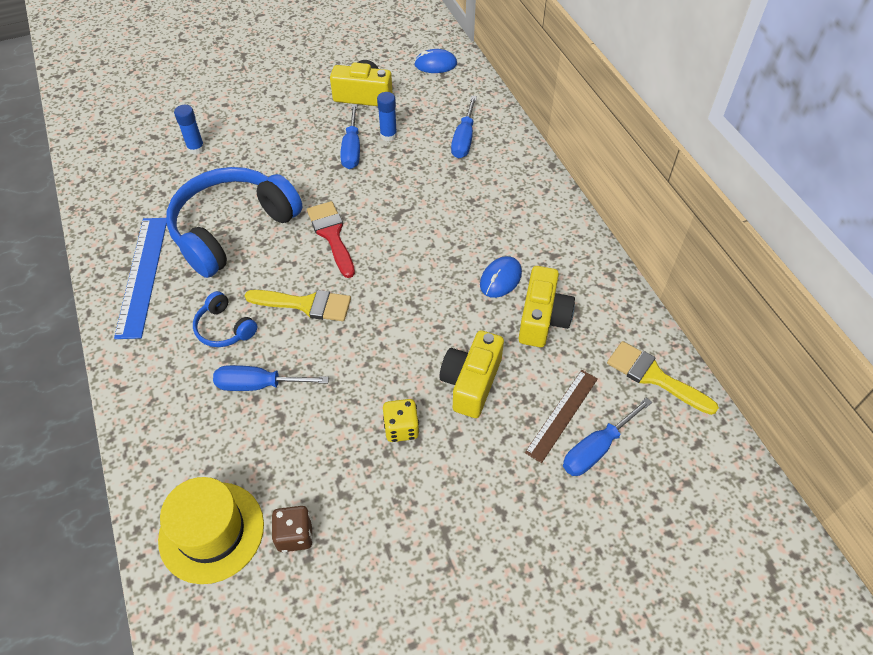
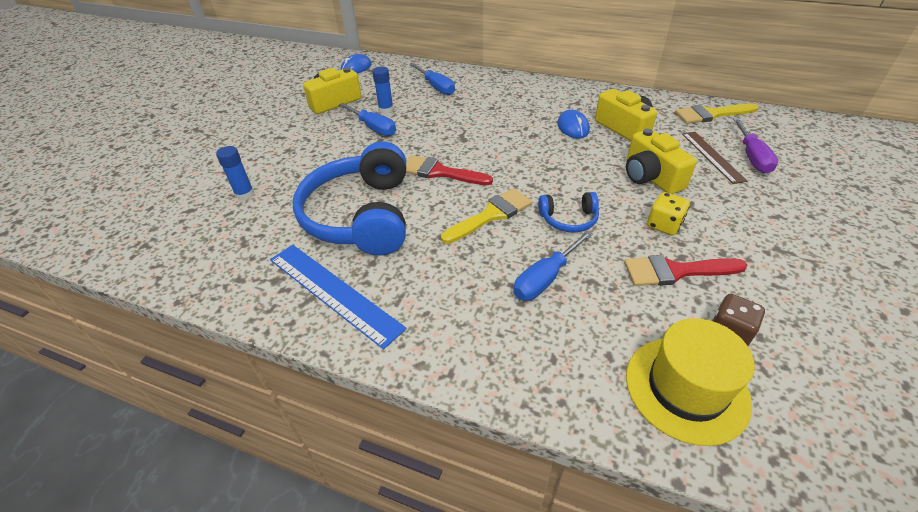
camera: 45 degrees left, 10 degrees down
(224, 328) = (461, 269): blue headphones -> blue headphones (568, 219)
(342, 466) = (676, 271): none -> red brush
(596, 448) = (751, 157): blue screwdriver -> purple screwdriver

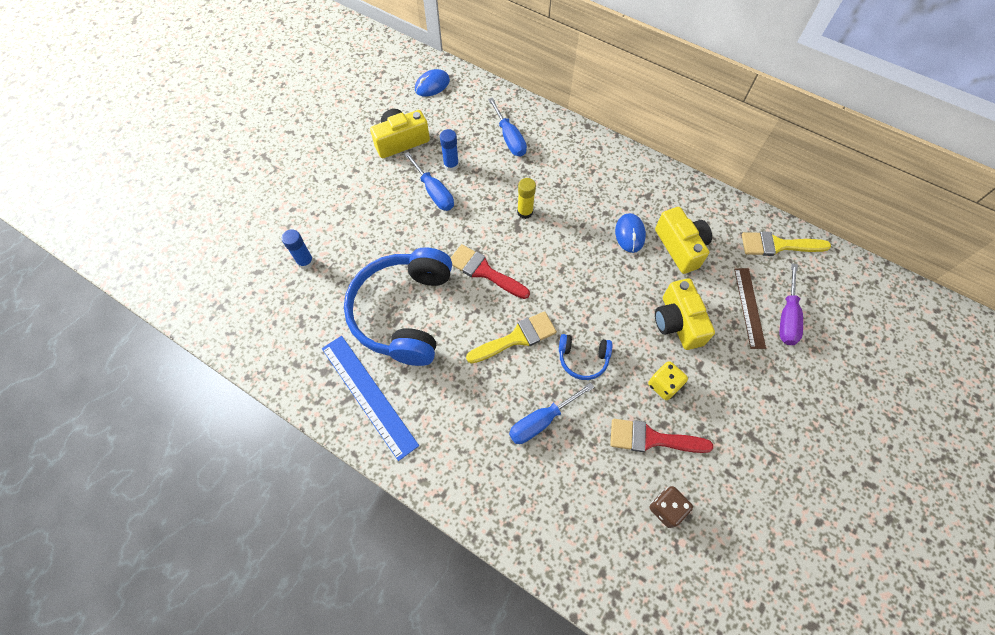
camera: 10 degrees right, 20 degrees up
(467, 128) = (525, 212): none -> yellow glue stick
(686, 388) = (611, 548): yellow hat -> none

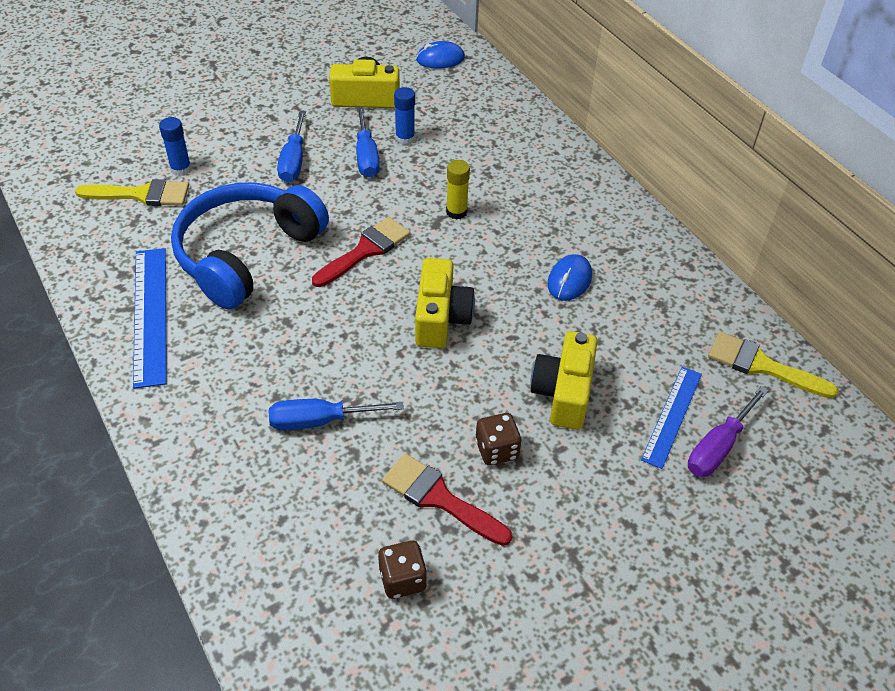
camera: 25 degrees right, 15 degrees down
(484, 271) = (365, 250): red brush -> red brush turned 75 degrees clockwise
(509, 138) = (492, 136): blue screwdriver -> blue screwdriver (294, 161)
(517, 338) = (354, 328): yellow brush -> yellow brush (141, 194)
(583, 359) = (416, 381): blue headphones -> none
(664, 385) = (497, 450): yellow dice -> brown dice
(680, 247) = (626, 318): yellow camera -> yellow camera (441, 318)
(749, 307) = (672, 416): brown ruler -> blue ruler

